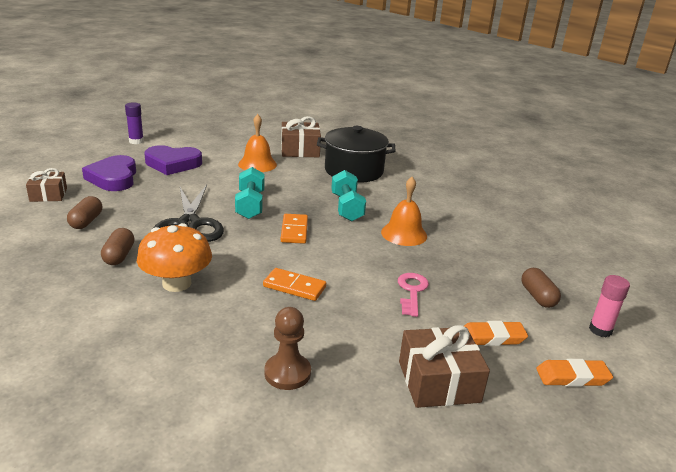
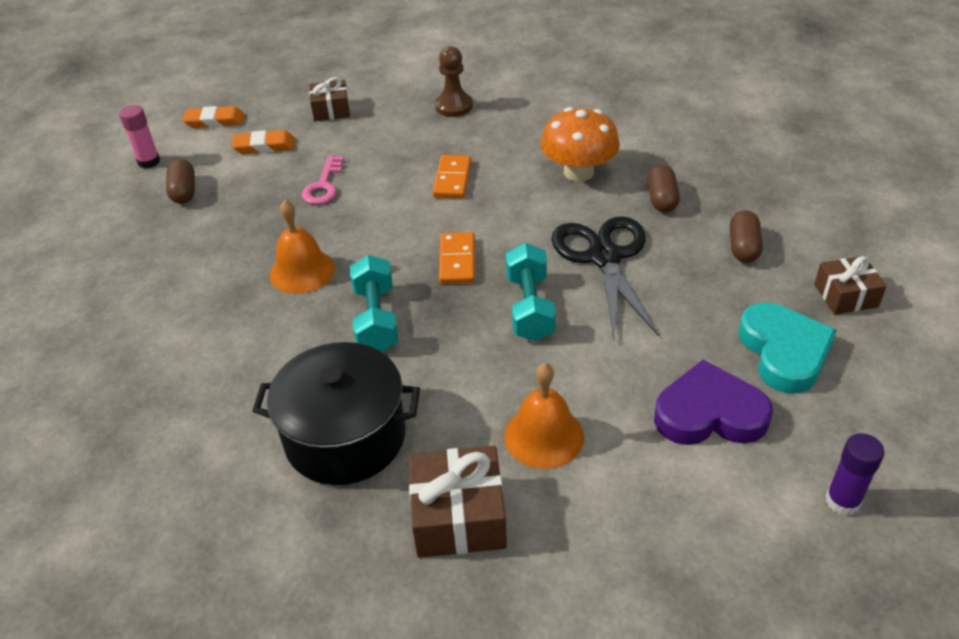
camera: 175 degrees left, 15 degrees up
(113, 178) = (784, 352): purple heart -> turquoise heart
(294, 287) = (452, 179): orange domino -> orange domino turned 75 degrees clockwise
(438, 381) = (331, 110): brown gift -> brown gift, size x0.65

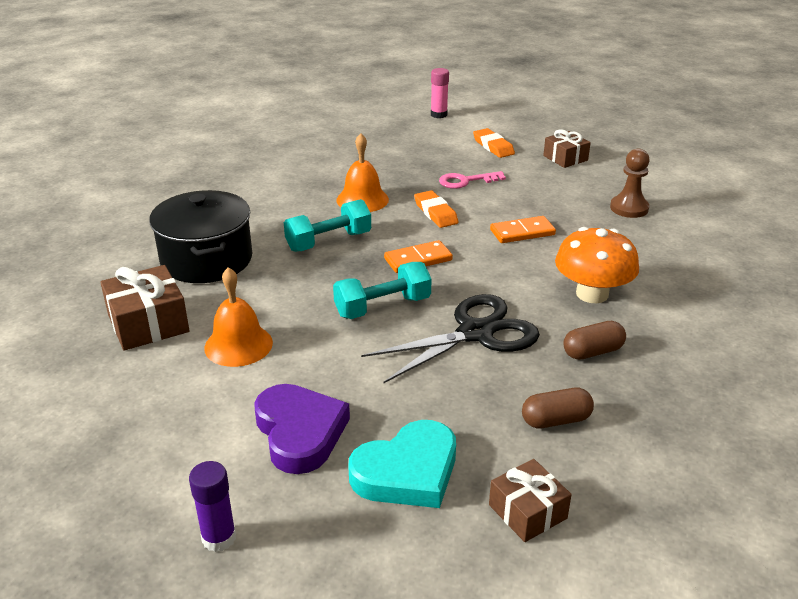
camera: 65 degrees right, 10 degrees down
(184, 191) = (416, 135): brown capsule -> none
(215, 121) = (505, 121): orange eraser -> orange eraser (435, 213)

